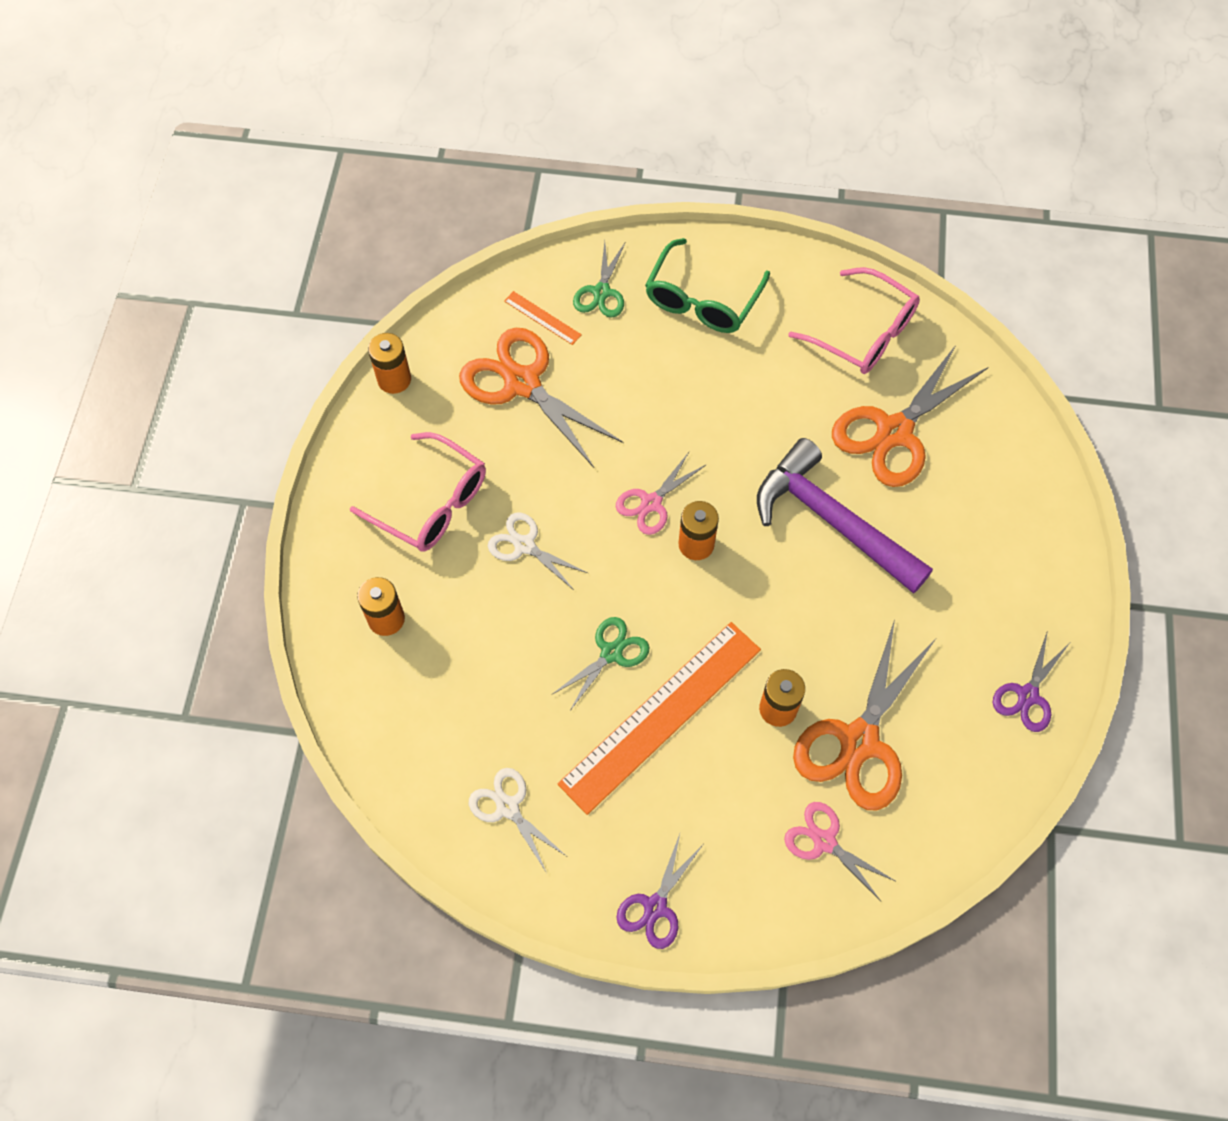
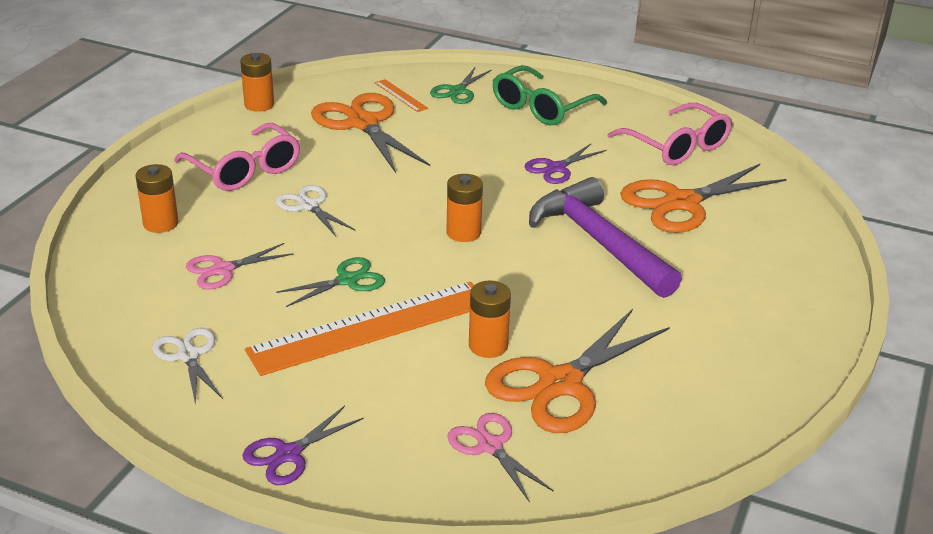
camera: 15 degrees right, 30 degrees down
(651, 503) = (436, 203): pink scissors -> pink scissors (223, 270)
(1028, 695) = (753, 388): purple scissors -> purple scissors (556, 168)

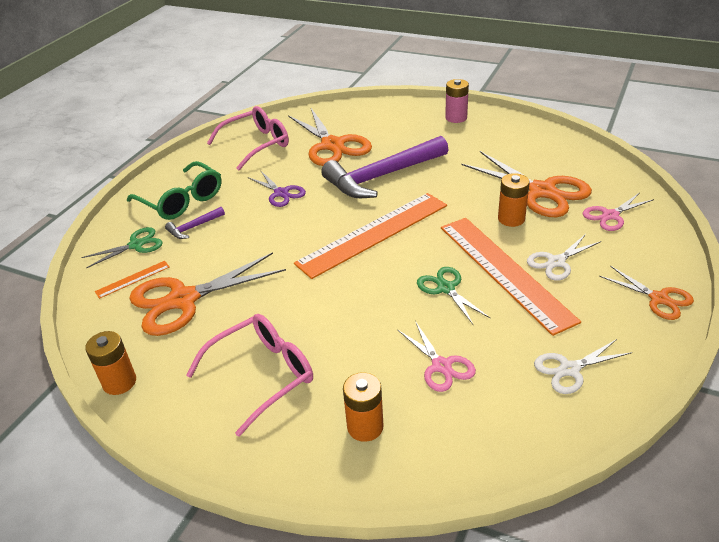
camera: 85 degrees left, 5 degrees up
(288, 454) = (658, 298): purple scissors -> orange scissors
(309, 206) = (333, 321): white scissors -> white scissors (556, 262)
(457, 91) = (136, 245): green scissors -> green scissors turned 60 degrees counterclockwise
(463, 233) = (373, 233): orange battery -> orange ruler
(487, 119) = (194, 227): none -> purple hammer
(791, 318) = (456, 118): none -> pink battery

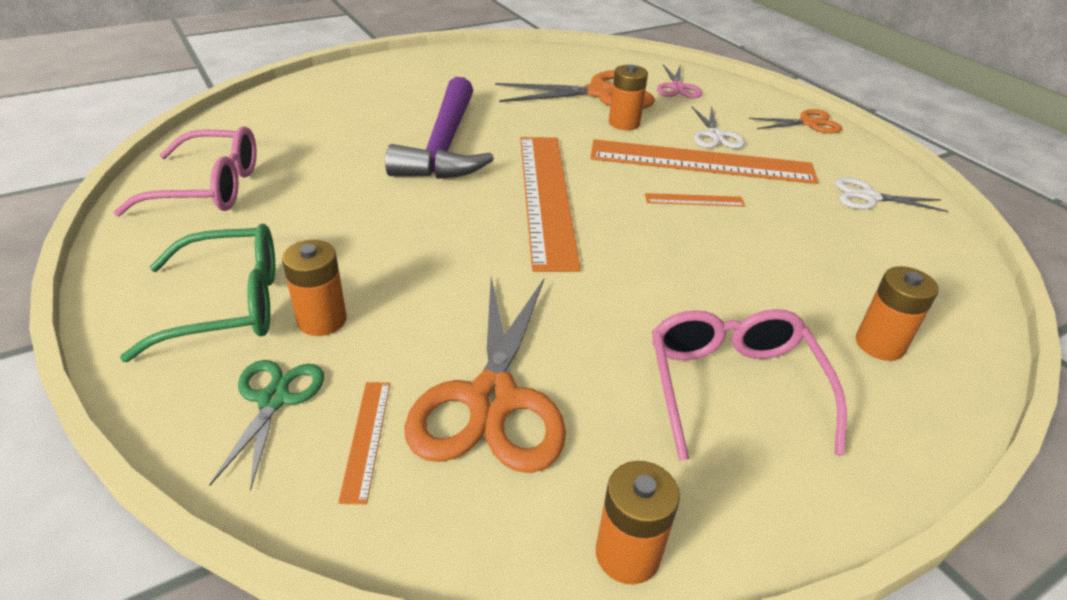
camera: 60 degrees left, 0 degrees up
(194, 227) = (322, 320): purple hammer -> orange battery
(257, 144) = (210, 188): pink glasses -> pink glasses turned 90 degrees clockwise
(281, 193) = (362, 218): purple scissors -> none
(332, 145) = (322, 144): orange scissors -> none
(441, 366) = (815, 256): pink scissors -> none
(446, 288) = (694, 200): green scissors -> orange ruler
(456, 118) = (408, 68): pink battery -> none
(569, 369) = (869, 197): white scissors -> white scissors turned 90 degrees clockwise

